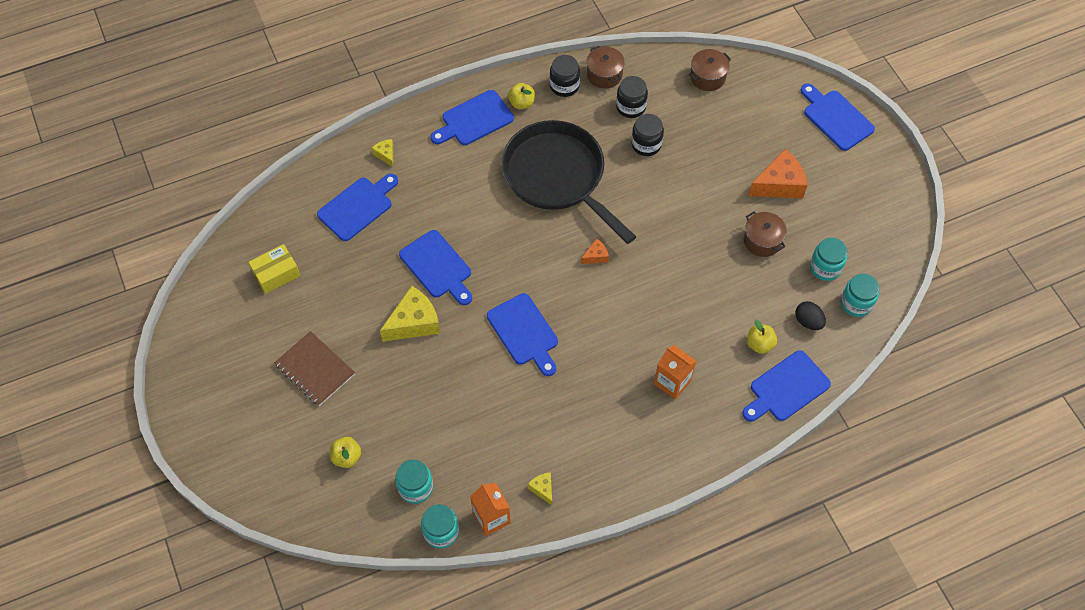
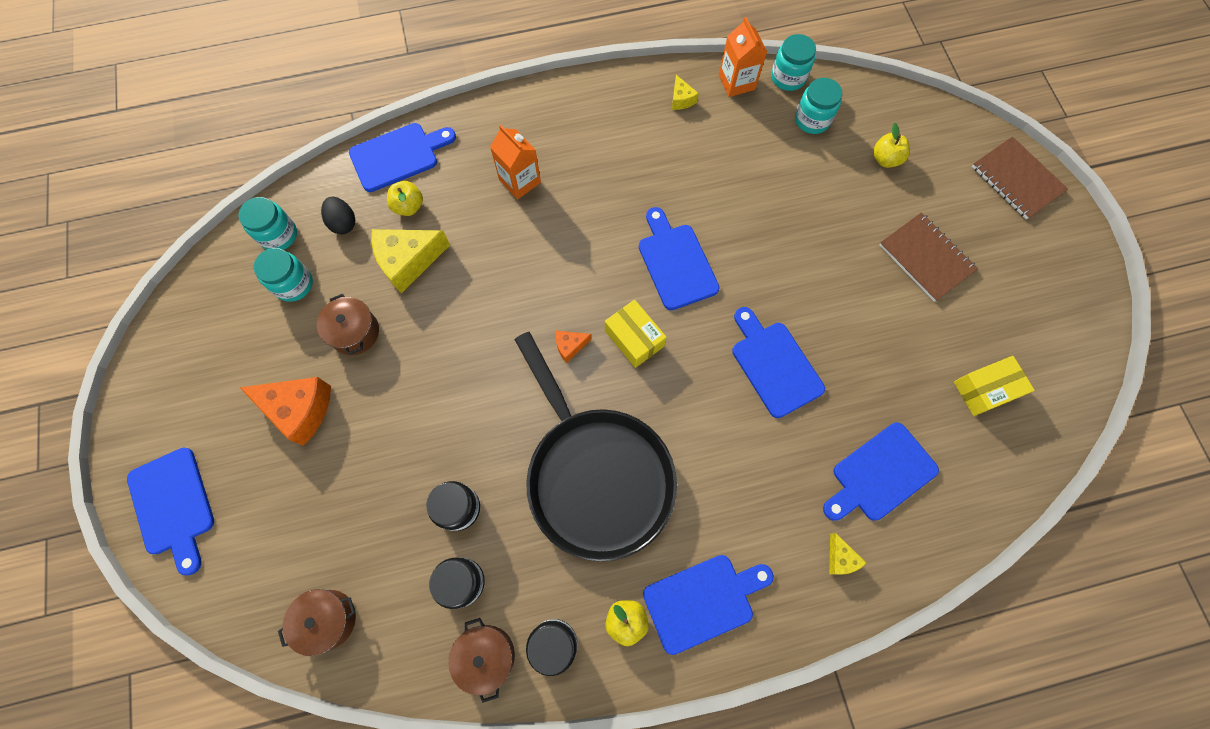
camera: 170 degrees left, 10 degrees up
(227, 456) = (1016, 179): none -> brown notebook
(414, 322) = (807, 296): yellow cheese -> yellow cheese (408, 261)
(547, 269) = (634, 338): none -> yellow box
(779, 184) = (299, 410): orange cheese -> orange cheese turned 150 degrees counterclockwise

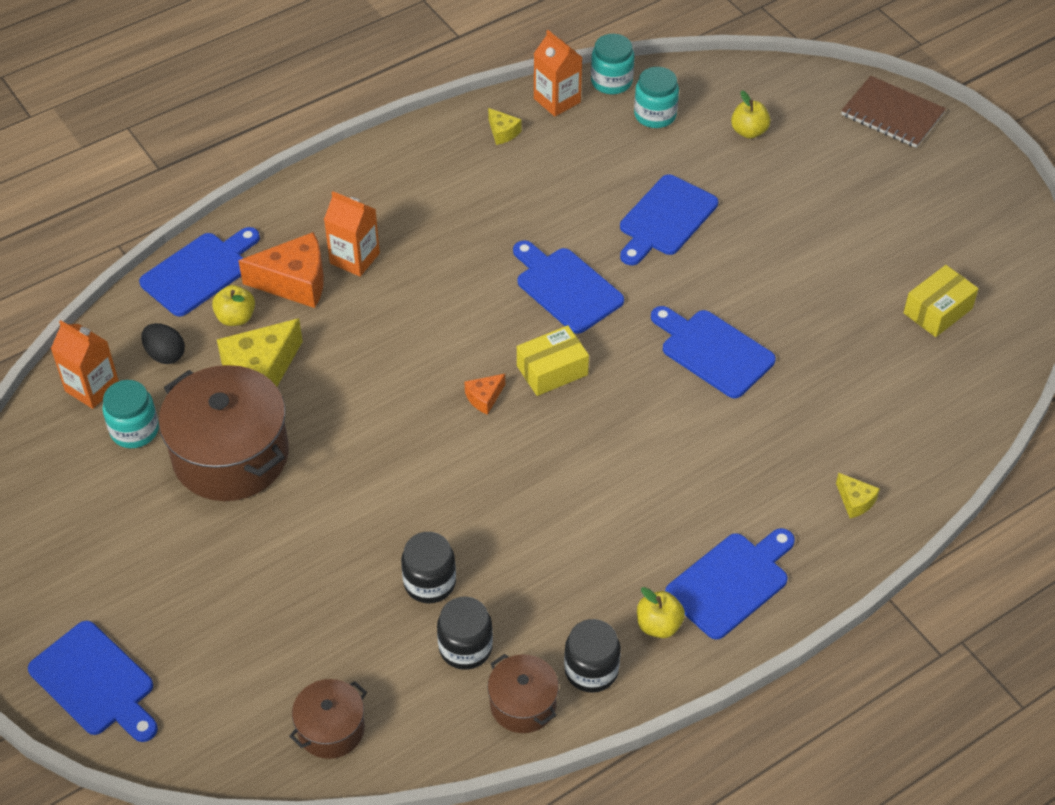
camera: 20 degrees left, 20 degrees down
(278, 235) = (92, 388): turquoise jar -> orange carton
(299, 410) = (201, 547): orange cheese -> orange cheese (294, 282)
(355, 332) = (231, 455): brown pot -> brown pot, size x1.93
(595, 474) = (567, 506): black pan -> none
(634, 338) = (552, 370): yellow box -> yellow box turned 60 degrees counterclockwise
(880, 474) = (864, 416): blue cutting board -> blue cutting board (665, 219)
(926, 258) = (829, 210): brown notebook -> none

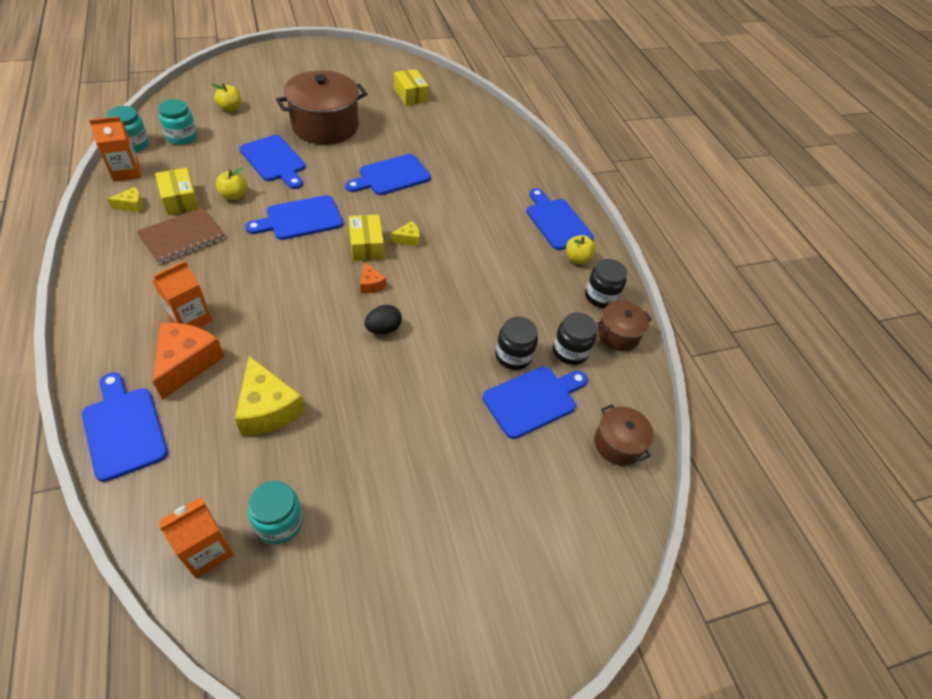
camera: 80 degrees left, 0 degrees up
(95, 682) = (541, 610): blue cutting board -> blue cutting board (533, 400)
(165, 354) = (205, 477): black egg -> black egg (383, 329)
(231, 455) = (345, 451): brown pot -> brown pot (325, 126)
(236, 317) = (198, 413): yellow apple -> yellow apple (234, 195)
(536, 167) = (180, 200): none -> yellow box
(855, 501) = (520, 162): yellow cheese -> yellow cheese (408, 239)
(892, 114) = (262, 60): brown notebook -> brown notebook (182, 237)

